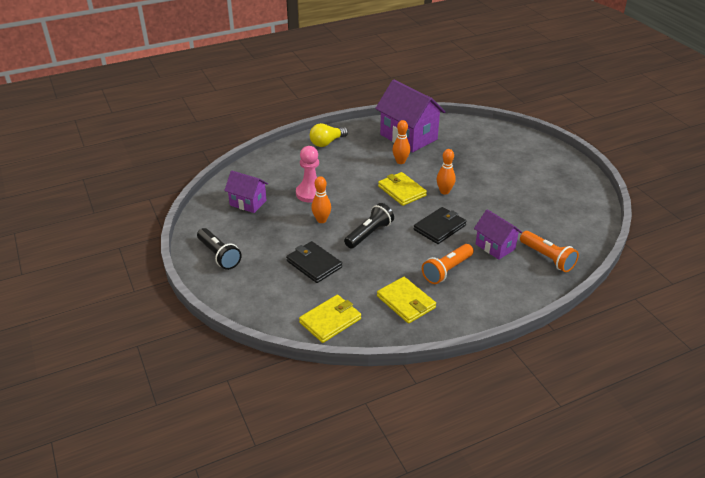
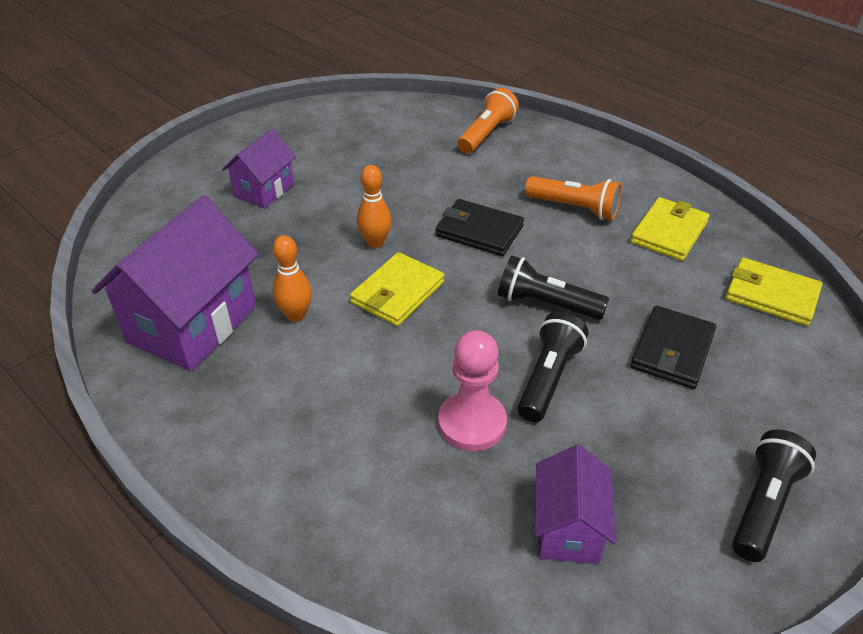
camera: 110 degrees left, 5 degrees up
(321, 220) = (548, 377): orange bowling pin -> black flashlight
(327, 142) = (251, 460): yellow light bulb -> none
(495, 246) = (491, 175): purple house -> purple house (264, 190)

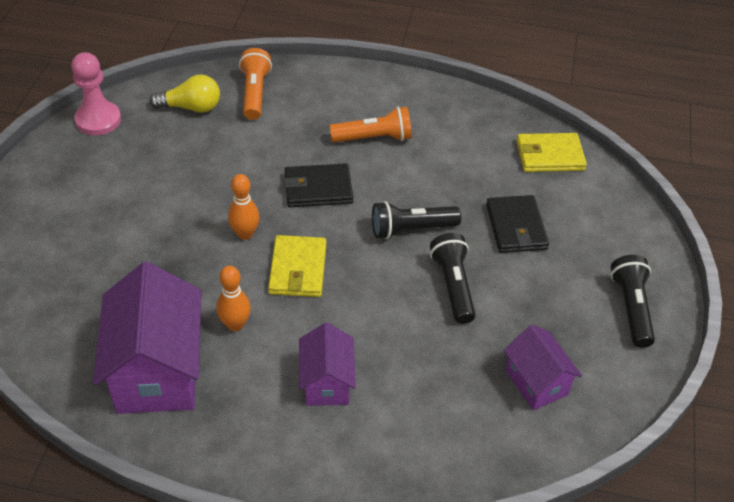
camera: 35 degrees left, 5 degrees up
(264, 190) = (107, 225): purple house -> purple house (326, 382)
(419, 126) = (191, 107): none -> yellow light bulb
(472, 423) = (428, 344): pink pawn -> pink pawn (98, 120)
(669, 232) = (454, 131): yellow wallet -> none

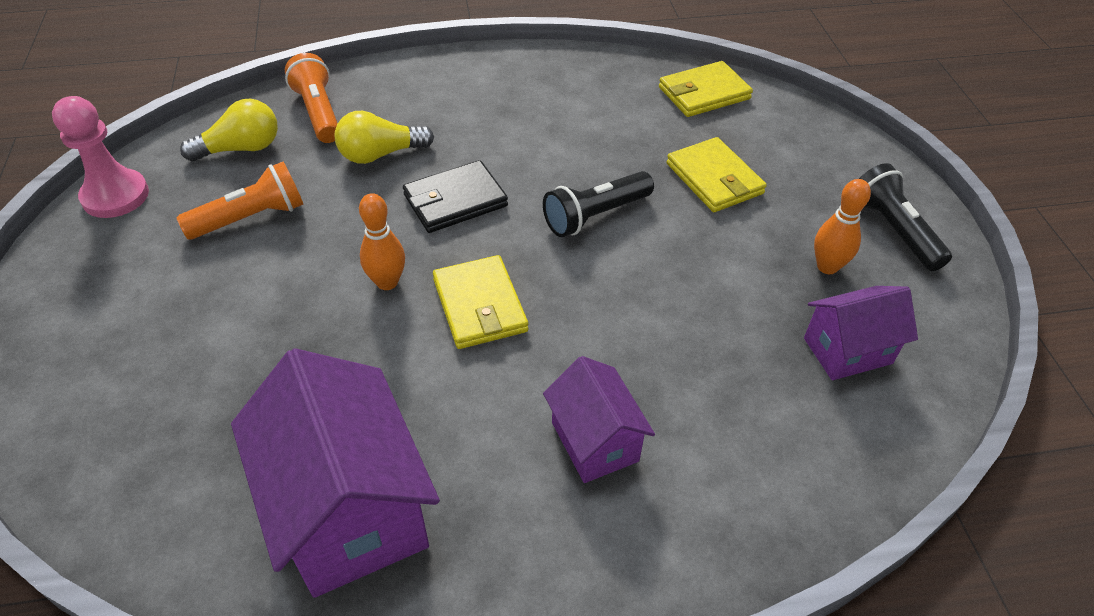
camera: 20 degrees left, 0 degrees up
(235, 324) = (431, 405): orange bowling pin -> orange bowling pin (827, 266)
(283, 138) = (380, 154): none -> yellow light bulb
(374, 138) = (494, 125): orange flashlight -> orange flashlight (251, 218)
(453, 285) = (682, 266): black flashlight -> none
(516, 227) = (714, 179): black wallet -> yellow wallet
(536, 382) = (847, 351): purple house -> purple house turned 60 degrees counterclockwise

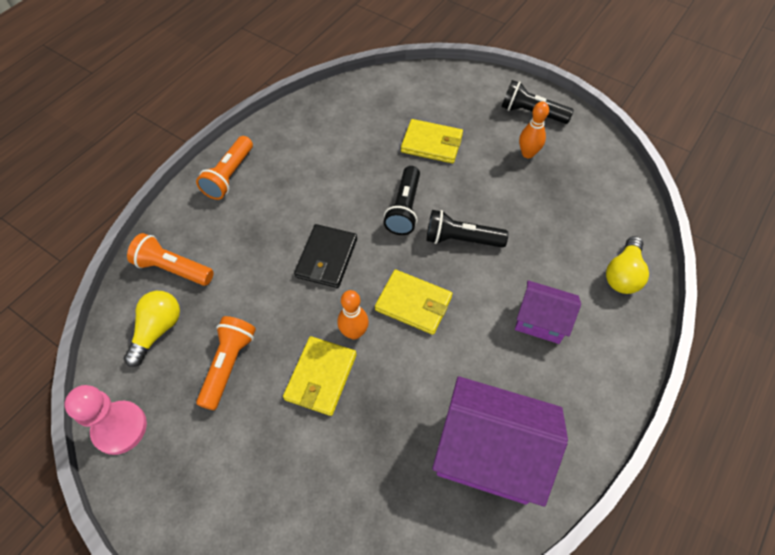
camera: 45 degrees left, 10 degrees up
(380, 154) = (248, 264): yellow light bulb -> yellow light bulb (623, 274)
(466, 74) = (229, 176): none -> orange flashlight
(618, 289) = (461, 239): none -> black flashlight
(704, 93) = (369, 96): yellow wallet -> yellow wallet (321, 377)
(847, 351) = (578, 189): purple house -> none

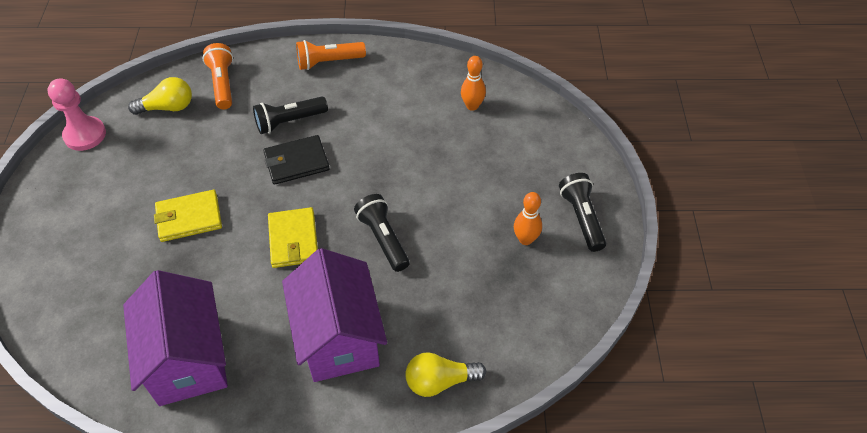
camera: 55 degrees right, 5 degrees down
(228, 365) = (165, 160): orange flashlight -> none
(354, 332) = (240, 216): orange bowling pin -> orange bowling pin (472, 106)
(404, 209) = (384, 184): black flashlight -> black flashlight (289, 122)
(432, 144) = (473, 164): yellow wallet -> none
(540, 321) = (338, 338): purple house -> purple house, size x1.77

